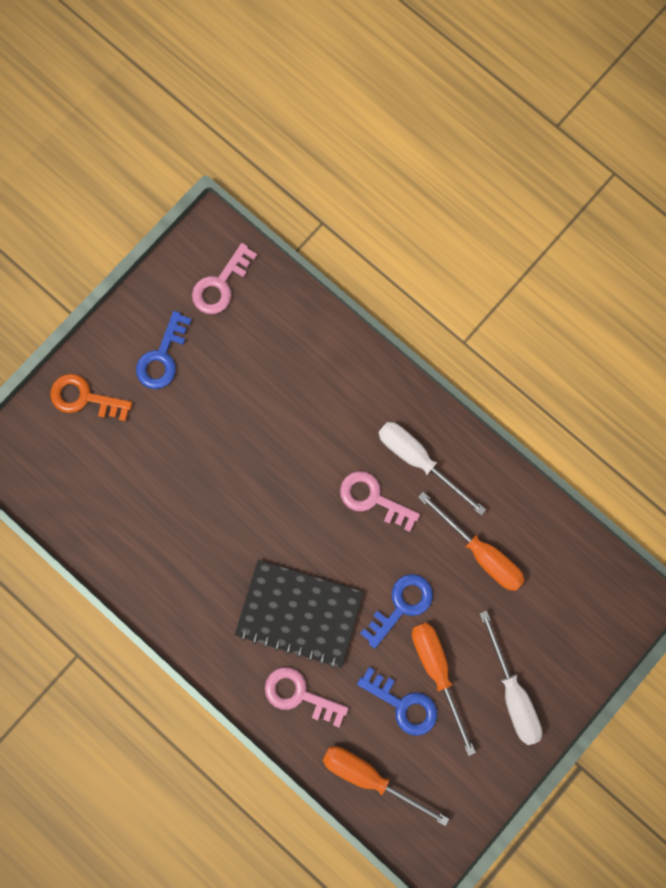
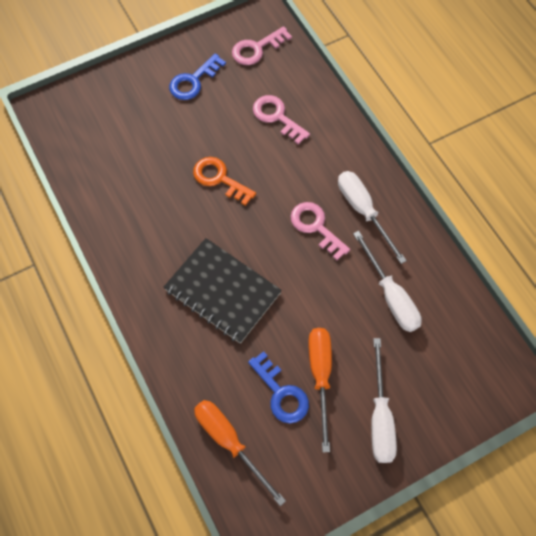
camera: 20 degrees right, 15 degrees down
(85, 398) = (124, 89): orange key -> orange key (219, 179)
(299, 694) = (197, 354): pink key -> pink key (277, 117)
(401, 605) = (309, 314): blue key -> none
(480, 552) = (390, 295): orange screwdriver -> white screwdriver

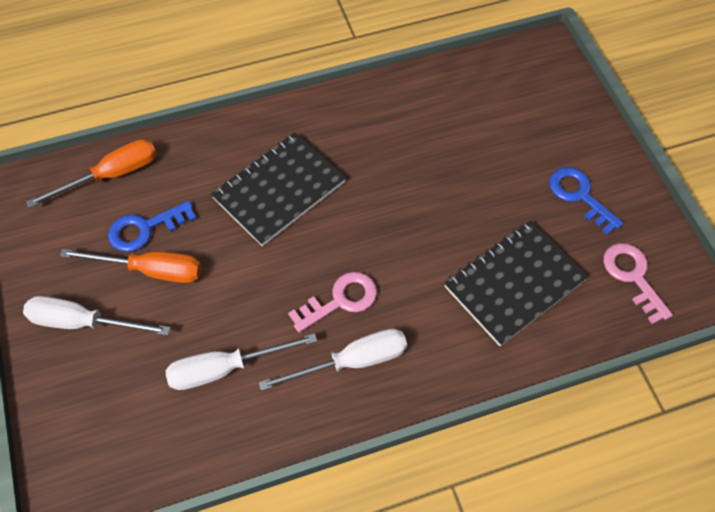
camera: 100 degrees right, 5 degrees down
(219, 179) = (427, 206): orange key -> none
(277, 117) = (514, 283): pink key -> black notebook

